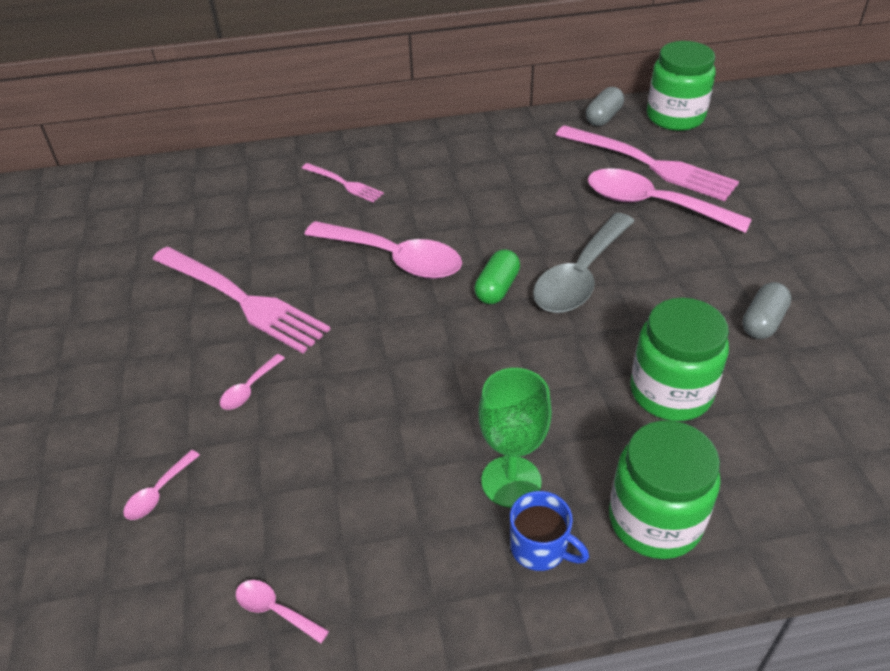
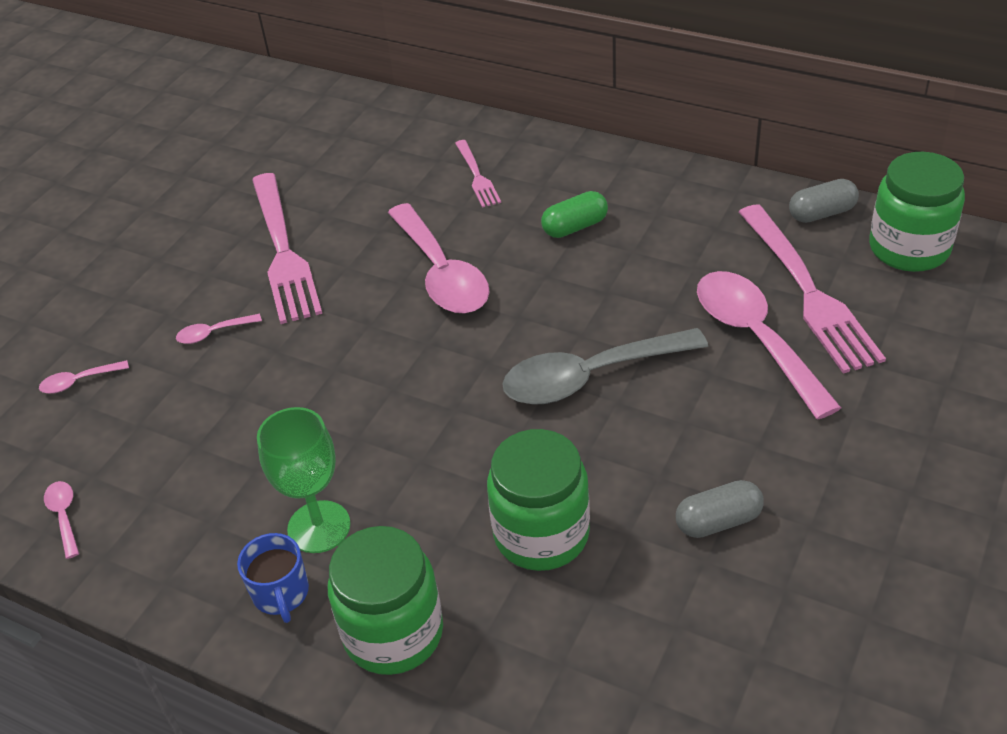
camera: 40 degrees right, 0 degrees up
(497, 288) = (499, 348): green capsule -> green capsule (575, 227)

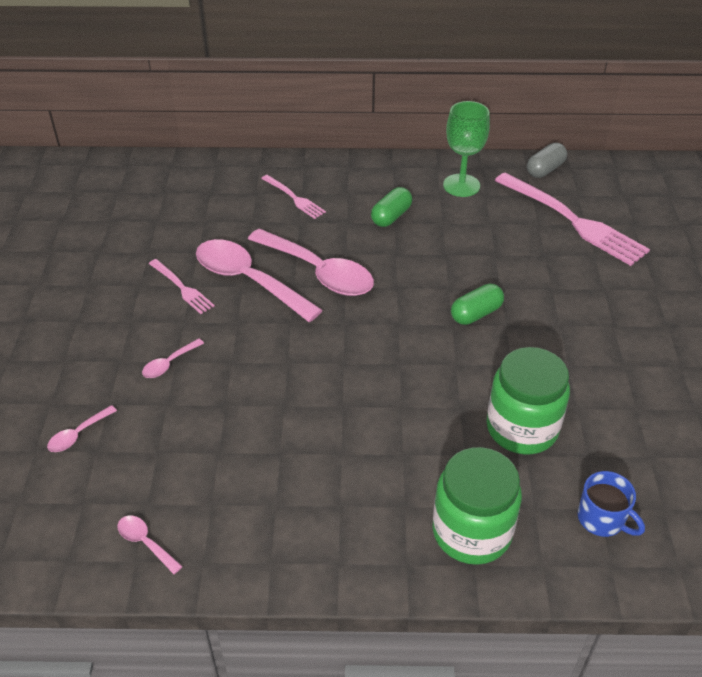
camera: 30 degrees left, 0 degrees up
(281, 594) = (369, 535): blue mug -> blue mug (602, 519)
(283, 251) = (182, 288): pink fork -> pink fork, size x0.50
(319, 527) = (361, 478): green goblet -> green goblet (461, 185)
(590, 377) = (476, 314): grey spoon -> green capsule
(718, 521) = (626, 381): grey capsule -> none
(755, 338) = (562, 259): pink spoon -> pink spoon (248, 280)
(909, 248) = (612, 179): green jar -> none

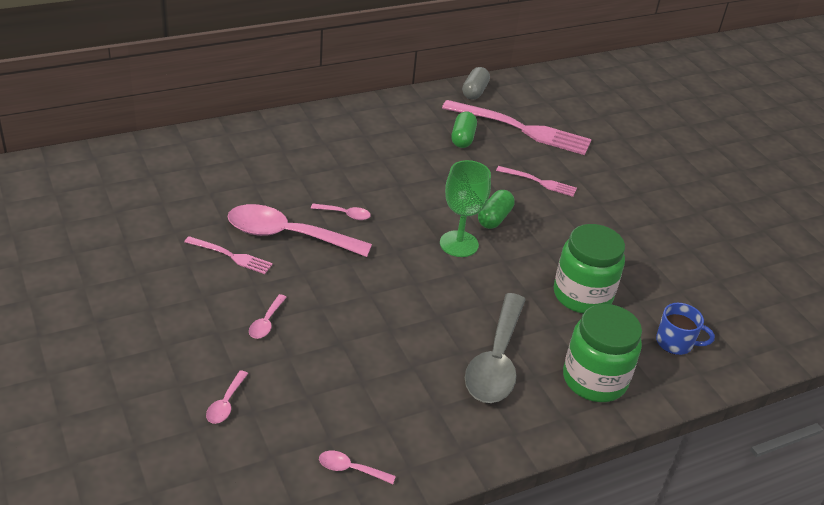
camera: 30 degrees left, 5 degrees down
(294, 198) = (279, 156): pink fork -> pink fork (539, 182)
(319, 272) = (345, 214): pink spoon -> pink spoon, size x0.43
(372, 474) = (496, 361): none -> grey spoon
(391, 216) = (375, 155): green capsule -> green capsule (462, 138)
(461, 185) = (416, 117): green goblet -> green goblet (459, 244)

